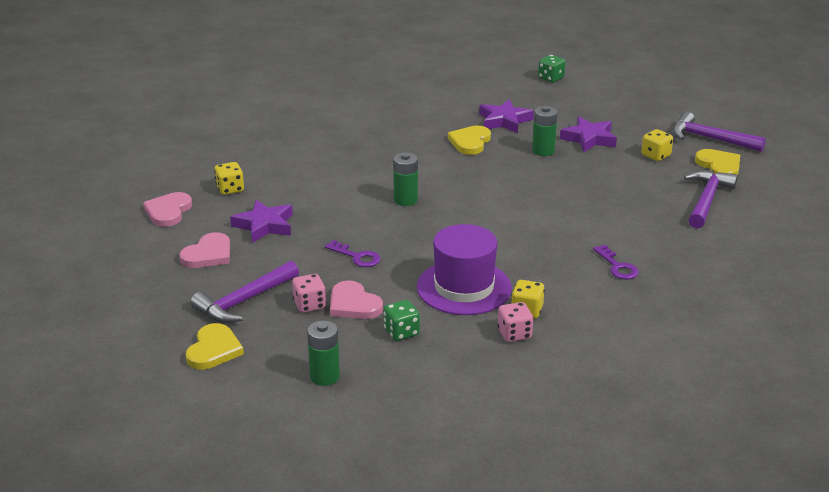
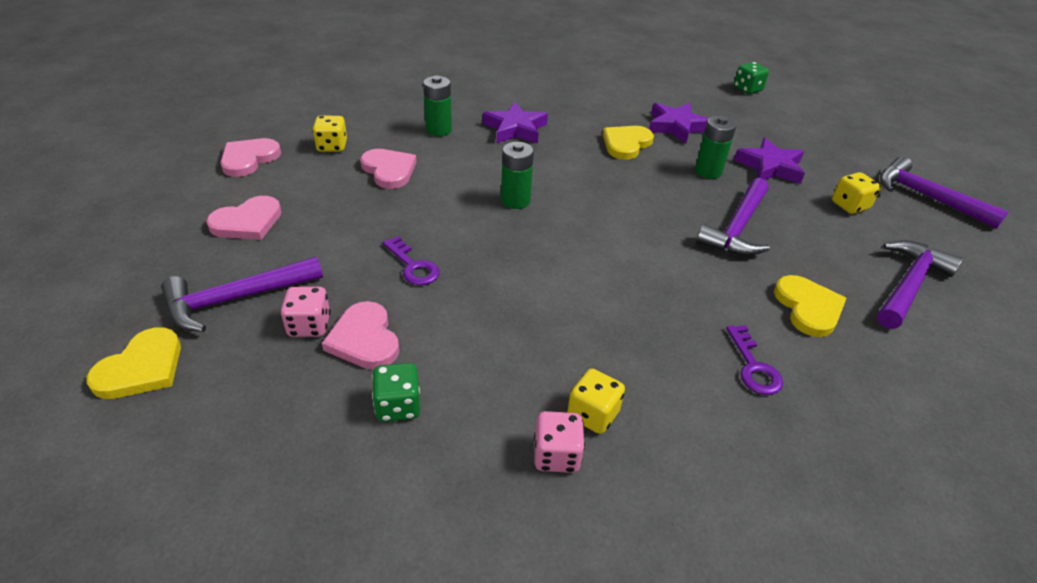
camera: 15 degrees right, 10 degrees up
(264, 225) = (336, 198): purple star -> purple star (515, 129)
(291, 198) = (389, 170): none -> pink heart
(324, 376) = (245, 461): green battery -> green battery (439, 130)
(464, 287) = (523, 349): purple hat -> none
(579, 187) = (737, 228): none -> purple hammer
(719, 166) = (934, 237): yellow heart -> yellow heart (808, 308)

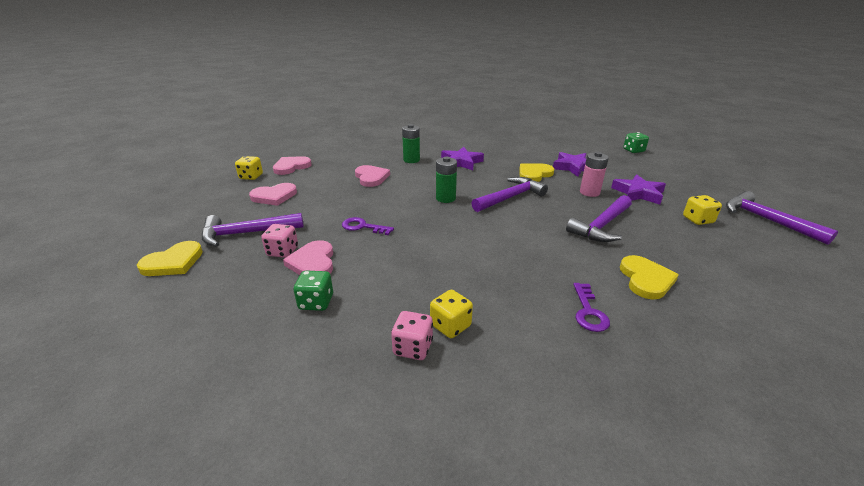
camera: 15 degrees right, 10 degrees down
(332, 146) = (342, 164): yellow dice -> yellow dice (251, 177)
(413, 266) = (363, 227): purple key -> purple key turned 135 degrees clockwise
(708, 171) = (589, 192): green battery -> pink battery
(908, 285) = (738, 273): purple hammer -> purple hammer (510, 197)

